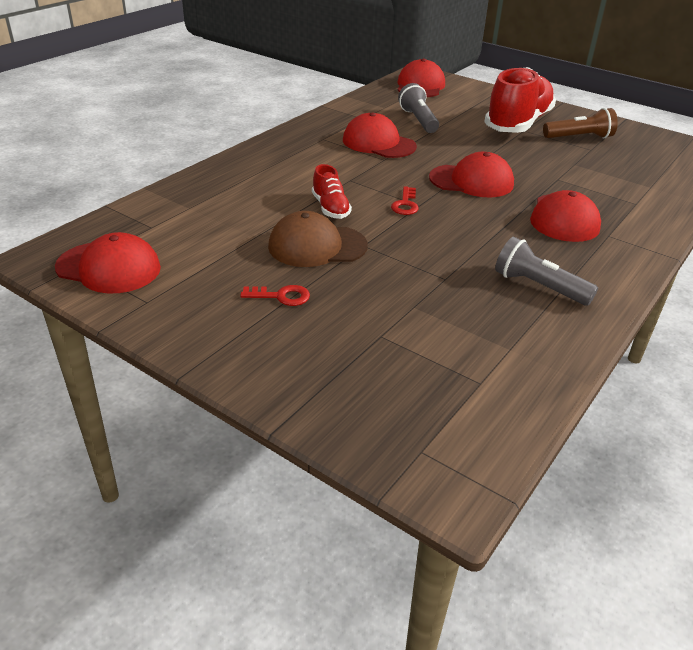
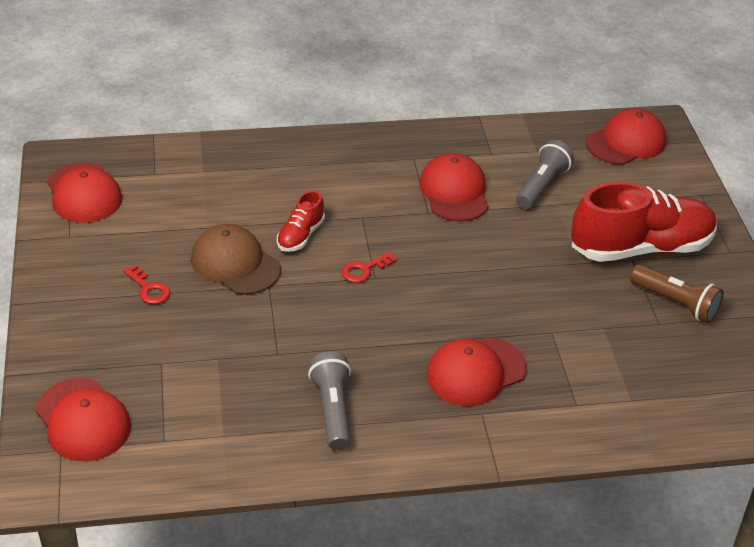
camera: 45 degrees right, 5 degrees up
(471, 181) = (464, 283): red cap -> red cap (83, 420)

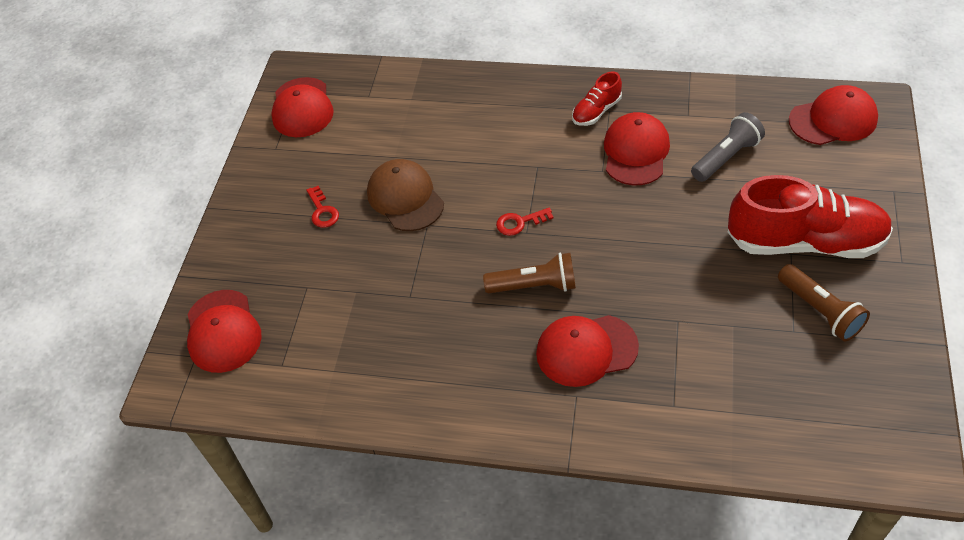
camera: 25 degrees right, 10 degrees up
(300, 235) = (474, 177): red shoe -> red shoe (596, 111)
(332, 409) = (438, 364): grey flashlight -> none
(402, 323) = (534, 286): none -> brown flashlight

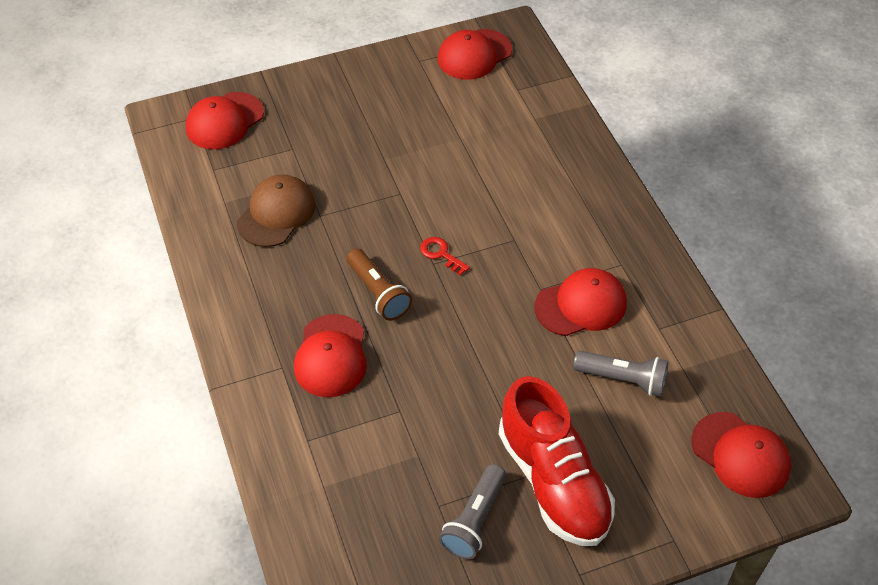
camera: 55 degrees right, 0 degrees up
(322, 211) = (372, 121): red key -> none
(405, 198) = (419, 166): brown cap -> brown cap (276, 213)
(586, 350) = (331, 356): red cap -> red cap turned 135 degrees counterclockwise
(596, 111) = (613, 255): red shoe -> none
(820, 311) = (474, 520): brown flashlight -> grey flashlight

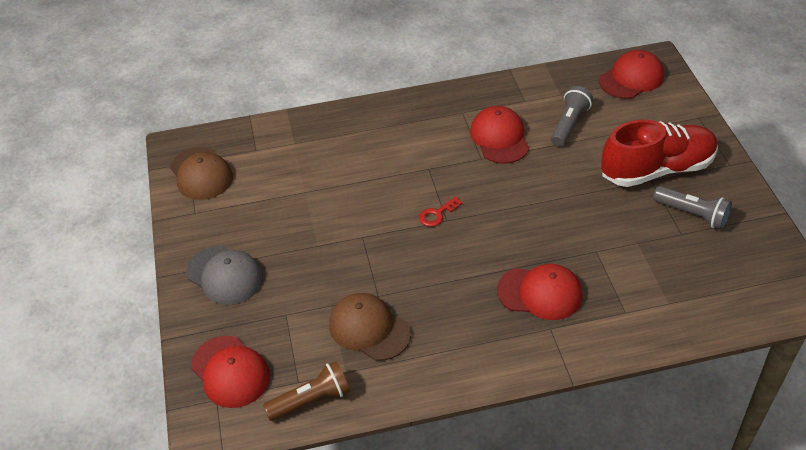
camera: 80 degrees left, 5 degrees down
(338, 97) = (225, 275): none -> grey cap
(378, 293) = (474, 258): brown flashlight -> brown flashlight (311, 400)
(474, 55) = (201, 174): red cap -> brown cap

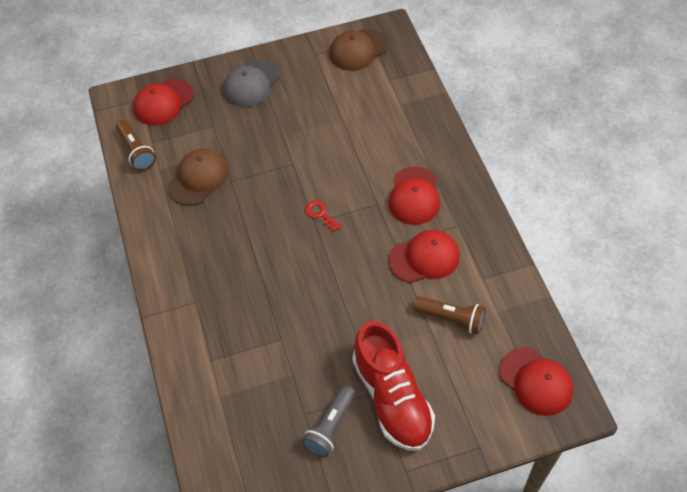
camera: 85 degrees right, 10 degrees up
(540, 293) = (232, 294): red cap -> red cap (414, 196)
(569, 124) = (451, 318): grey flashlight -> brown flashlight

